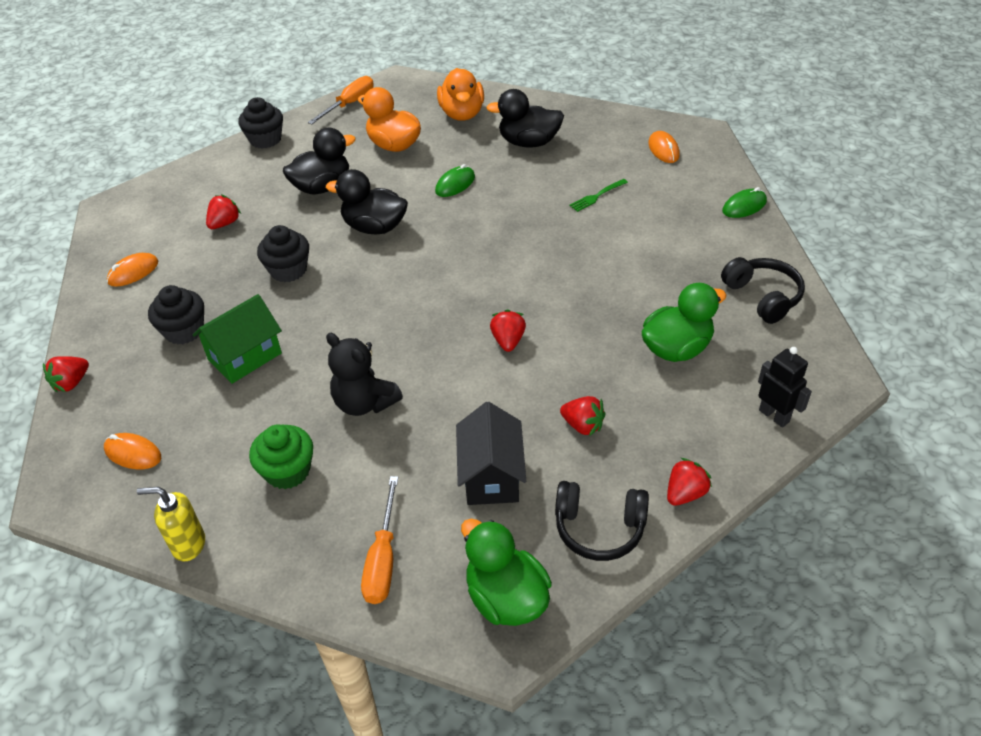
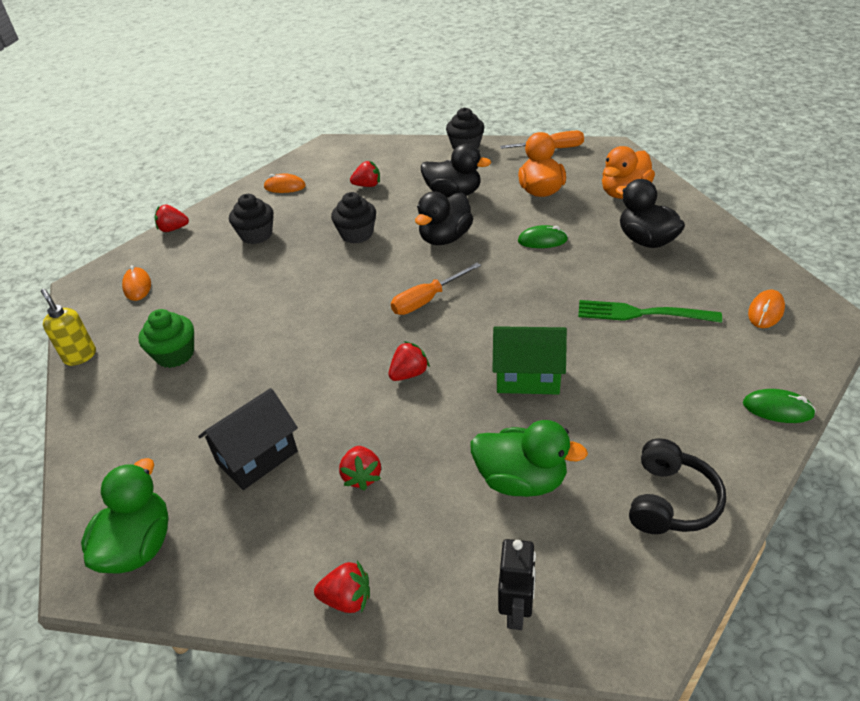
camera: 50 degrees right, 5 degrees down
(245, 357) = (259, 271): green house -> green house (528, 377)
(364, 403) = (269, 346): black teddy bear -> none
(374, 227) = (445, 238): black duck -> black duck turned 120 degrees counterclockwise
(383, 559) = (130, 452): orange screwdriver -> orange screwdriver (427, 300)
(597, 196) = (642, 313): green fork -> green fork, size x1.78
(599, 528) = (256, 560): black headphones -> none

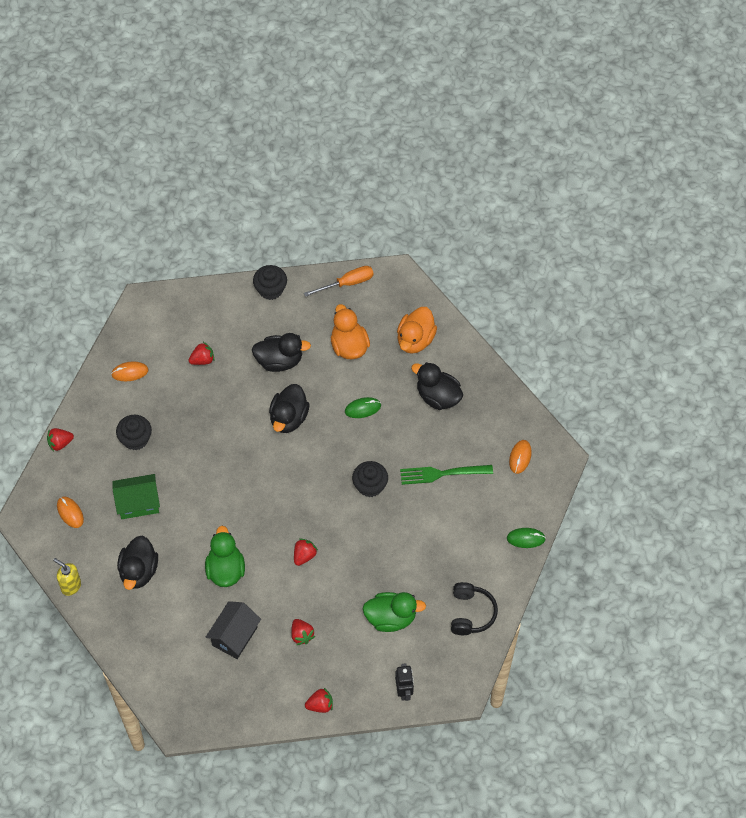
camera: 20 degrees left, 20 degrees up
(139, 546) = (196, 704): green duck -> green duck (225, 569)
(175, 355) = (138, 571): green cupcake -> black duck
(357, 234) = (217, 424): black cupcake -> black cupcake (370, 485)
(427, 300) = (295, 487): orange screwdriver -> none
(528, 377) = (379, 543): green house -> green house (138, 503)

